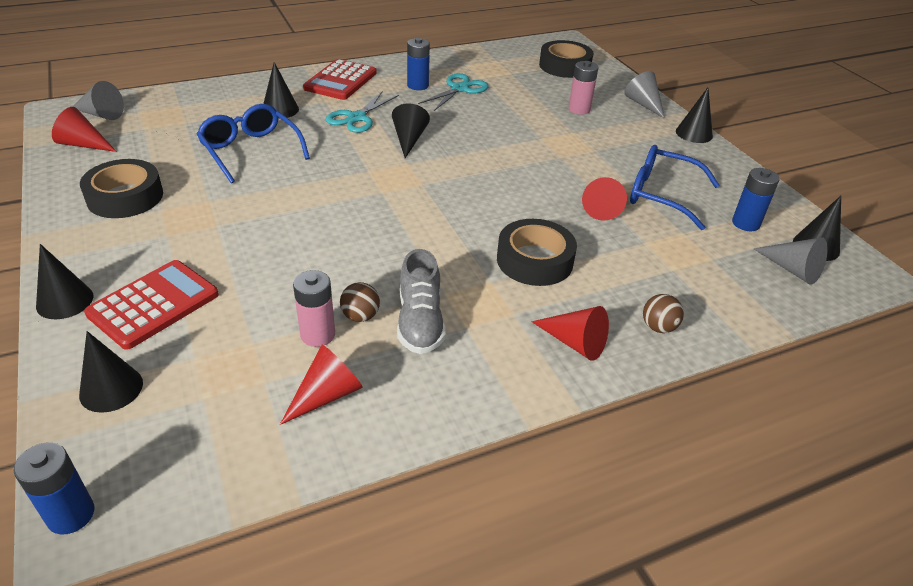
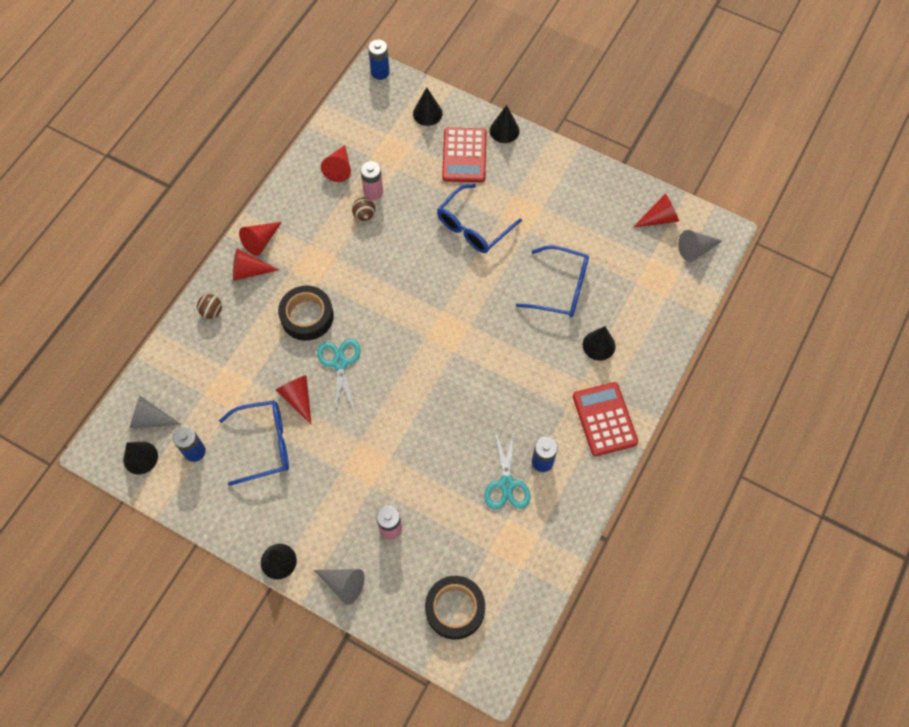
camera: 145 degrees right, 25 degrees up
(125, 197) = (573, 200): black tape -> none
(255, 233) = (473, 227): none -> blue glasses
(357, 118) = (538, 377): turquoise scissors -> turquoise scissors (340, 363)
(409, 139) = (478, 379): black cone -> none
(420, 322) = (333, 231): grey shoe -> none
(531, 368) = (260, 241): none -> red cone

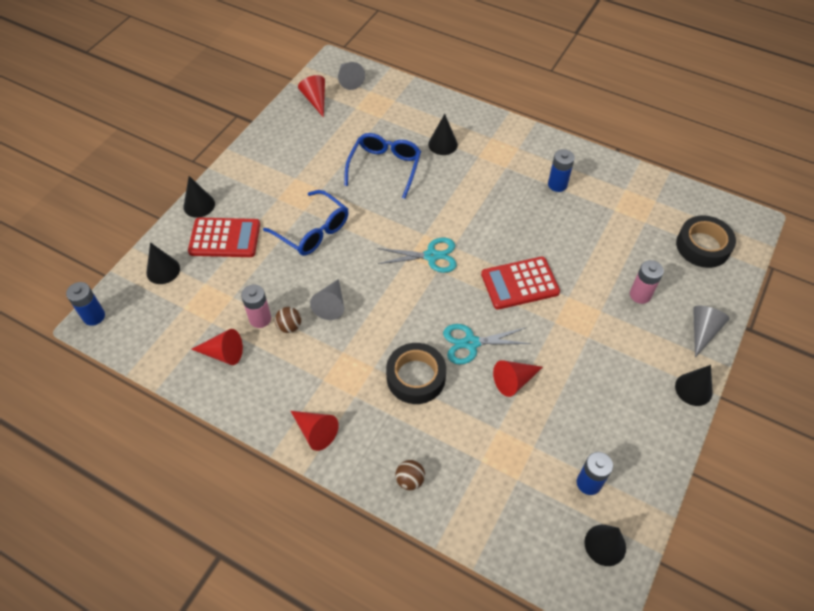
camera: 90 degrees left, 10 degrees down
(150, 419) = (555, 538): grey cone -> grey cone (331, 305)
(249, 271) = (356, 442): red cone -> none
(265, 444) = (570, 410): blue glasses -> none
(506, 484) = (582, 209): turquoise scissors -> turquoise scissors (431, 256)
(604, 419) = (513, 143): red calculator -> red calculator (520, 283)

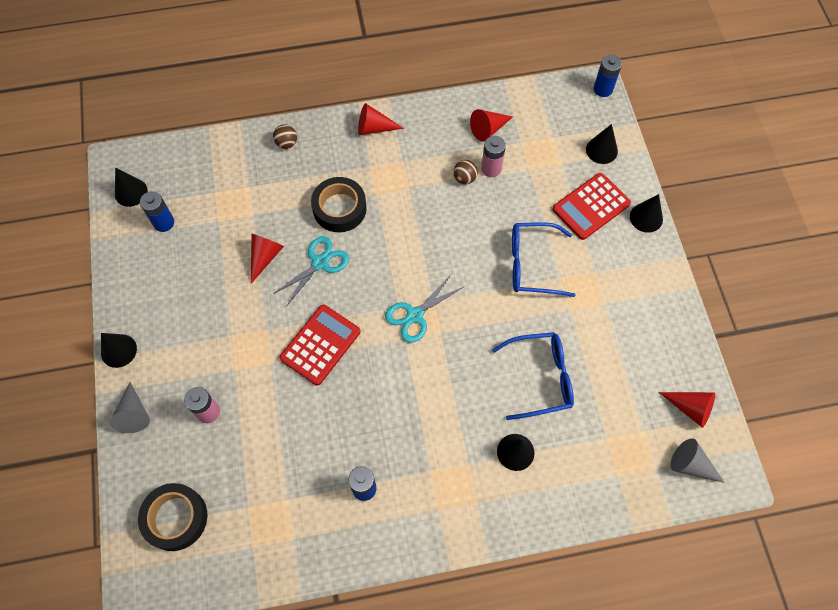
camera: 140 degrees right, 10 degrees up
(331, 305) = (452, 215): grey cone -> none
(385, 167) = (541, 378): blue glasses -> blue glasses turned 75 degrees counterclockwise

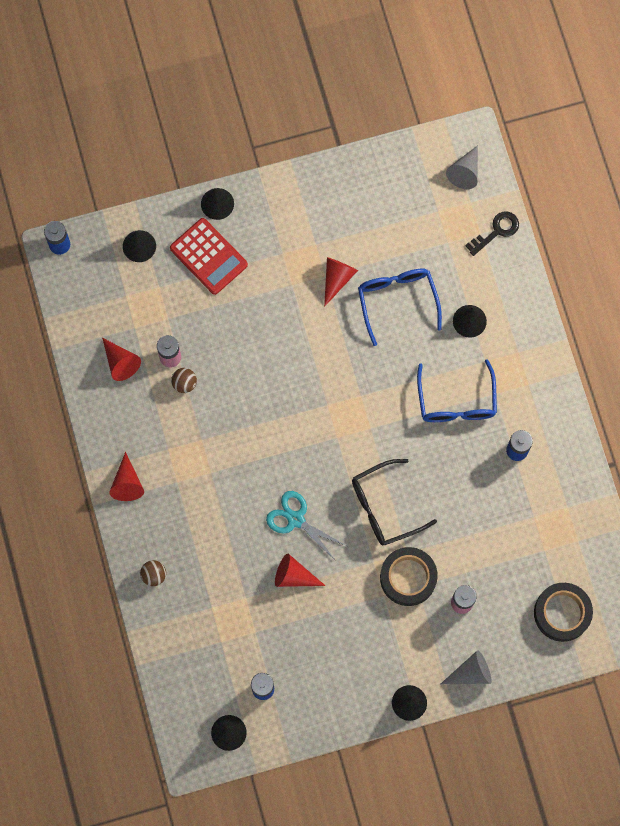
camera: 95 degrees left, 10 degrees up
(320, 345) = (384, 507): red calculator -> black glasses
(339, 208) = (231, 508): black tape -> black tape (408, 578)
(415, 315) = (345, 420): turquoise scissors -> none
(532, 264) = (279, 312): blue glasses -> blue glasses (456, 402)
(621, 493) = (496, 231): none -> black key
(690, 408) = (413, 170): red cone -> red cone (337, 278)

